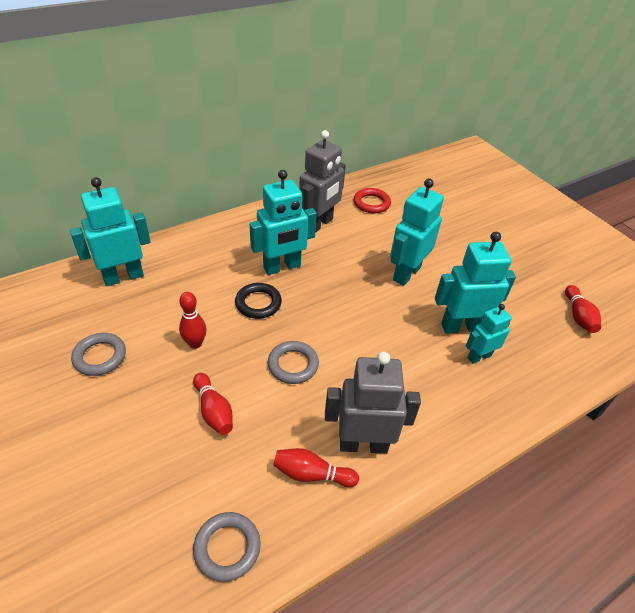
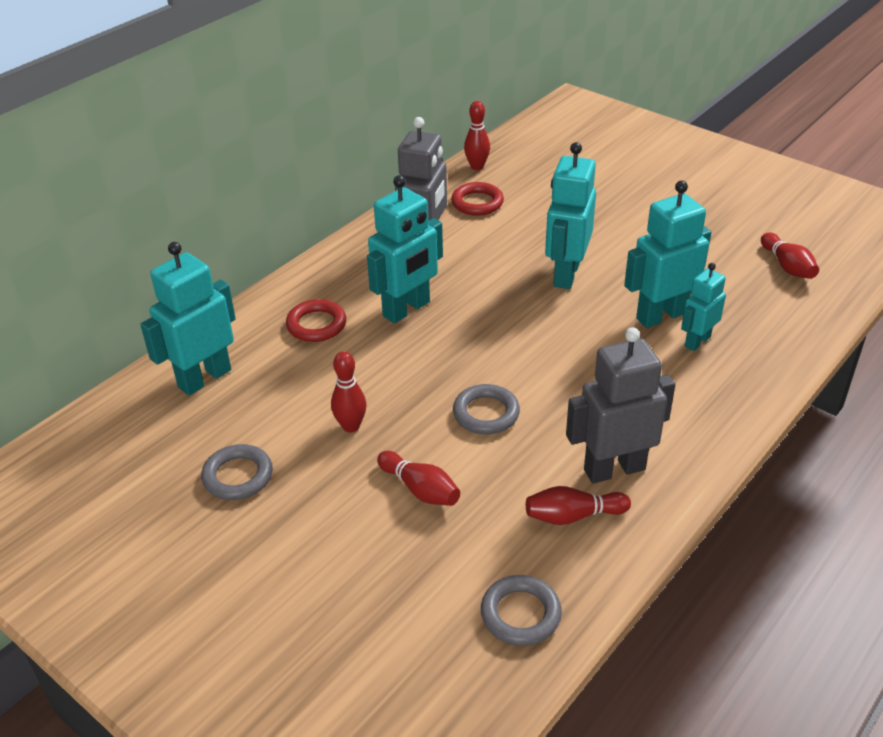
camera: 15 degrees left, 5 degrees down
(216, 260) = (316, 325): none -> red ring
(258, 303) = (402, 359): black ring -> none
(385, 178) = (477, 166): none -> red bowling pin

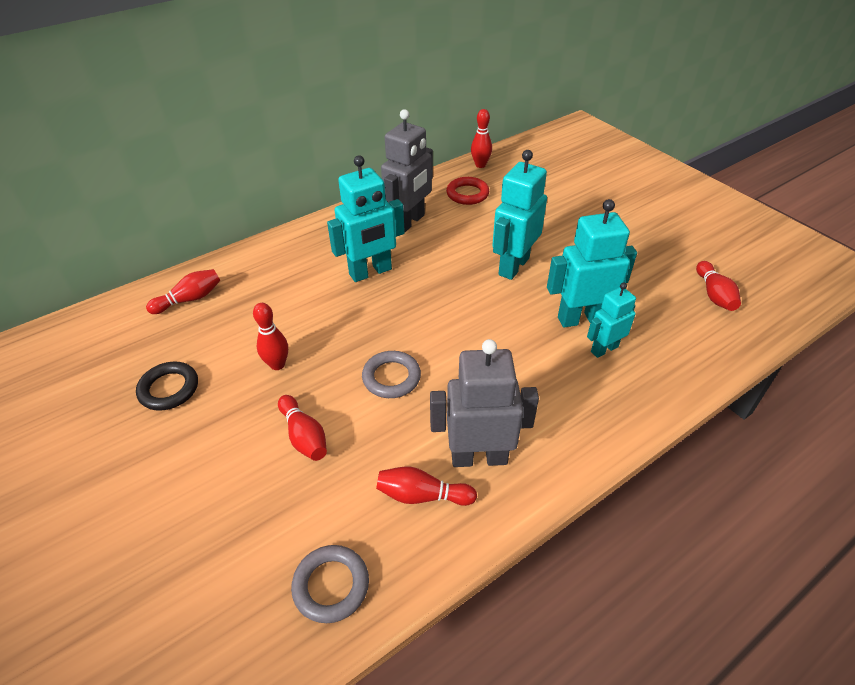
camera: 15 degrees right, 5 degrees up
(204, 378) = (190, 299): turquoise robot -> red bowling pin
(238, 476) = (169, 389): grey ring -> black ring
(316, 325) = (295, 272): red ring -> none

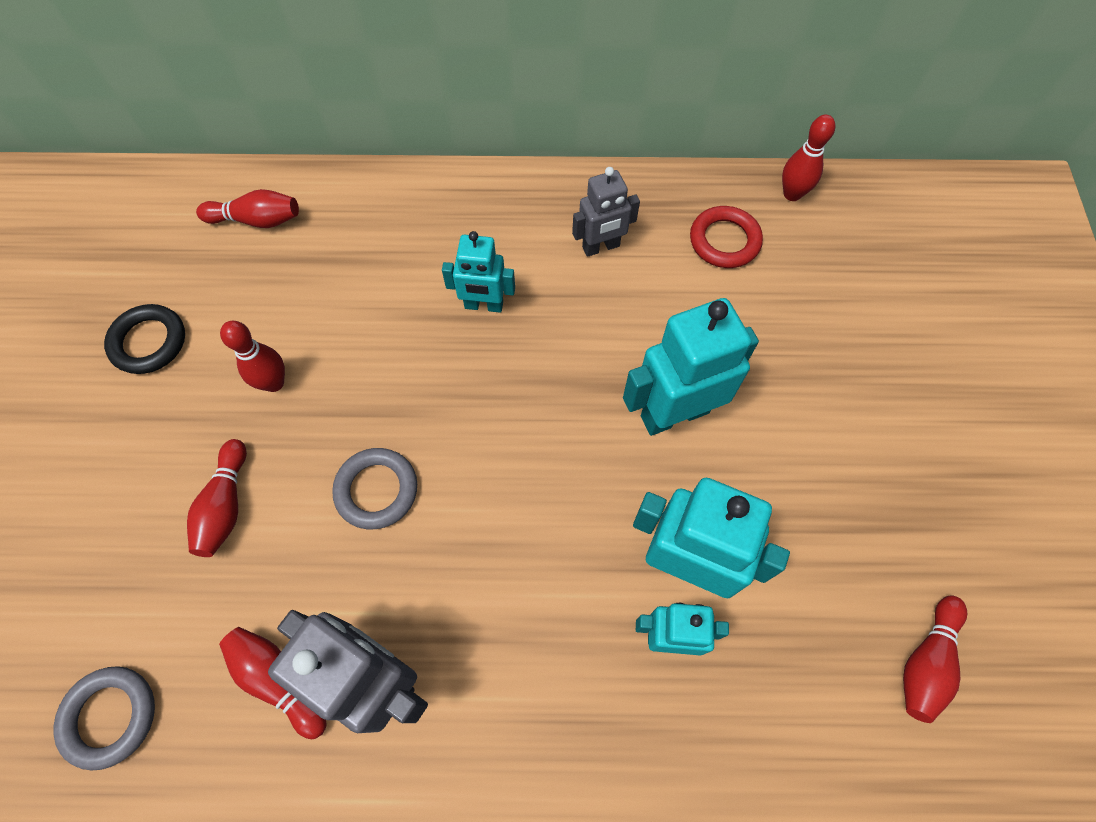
camera: 35 degrees right, 20 degrees up
(370, 272) = (484, 305): turquoise robot -> turquoise robot, size x0.60
(409, 222) = (601, 247): grey robot -> grey robot, size x0.60

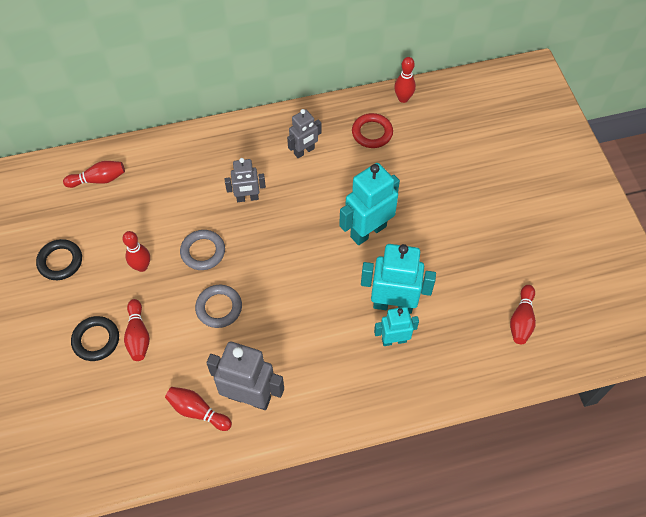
camera: 15 degrees left, 5 degrees down
(110, 717) = (114, 450): grey ring -> grey ring (203, 252)
(155, 495) = (96, 340): none -> black ring
(484, 305) = (247, 198): turquoise robot -> grey robot

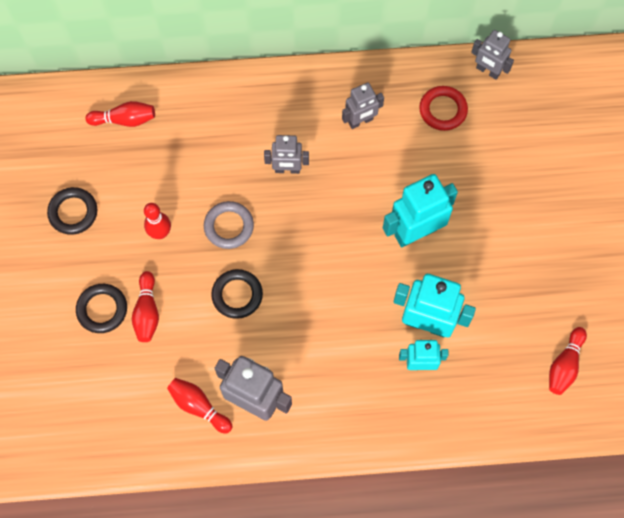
camera: 10 degrees right, 10 degrees up
(219, 308) = (237, 295): grey ring -> black ring
(403, 98) = (488, 71): red bowling pin -> grey robot

